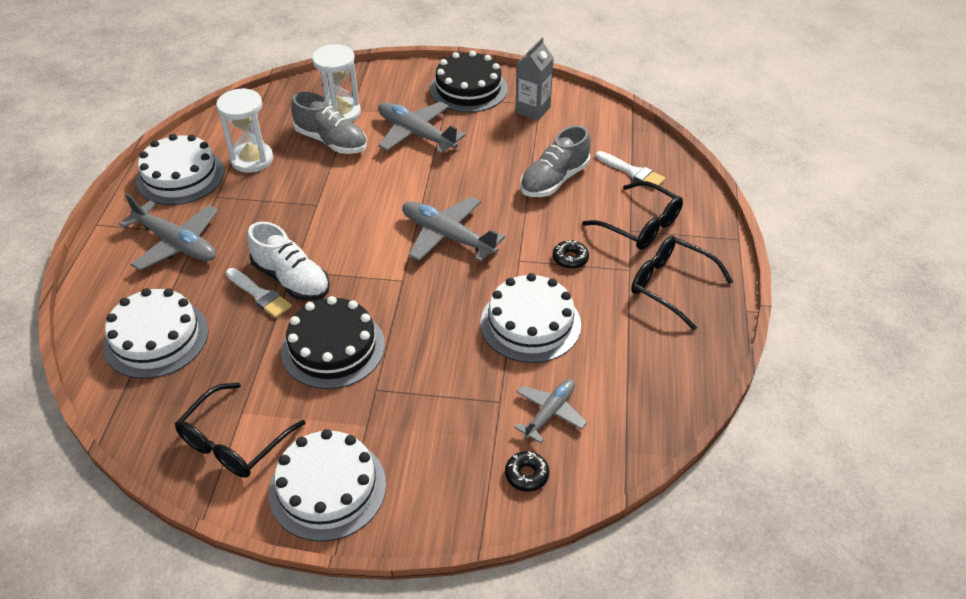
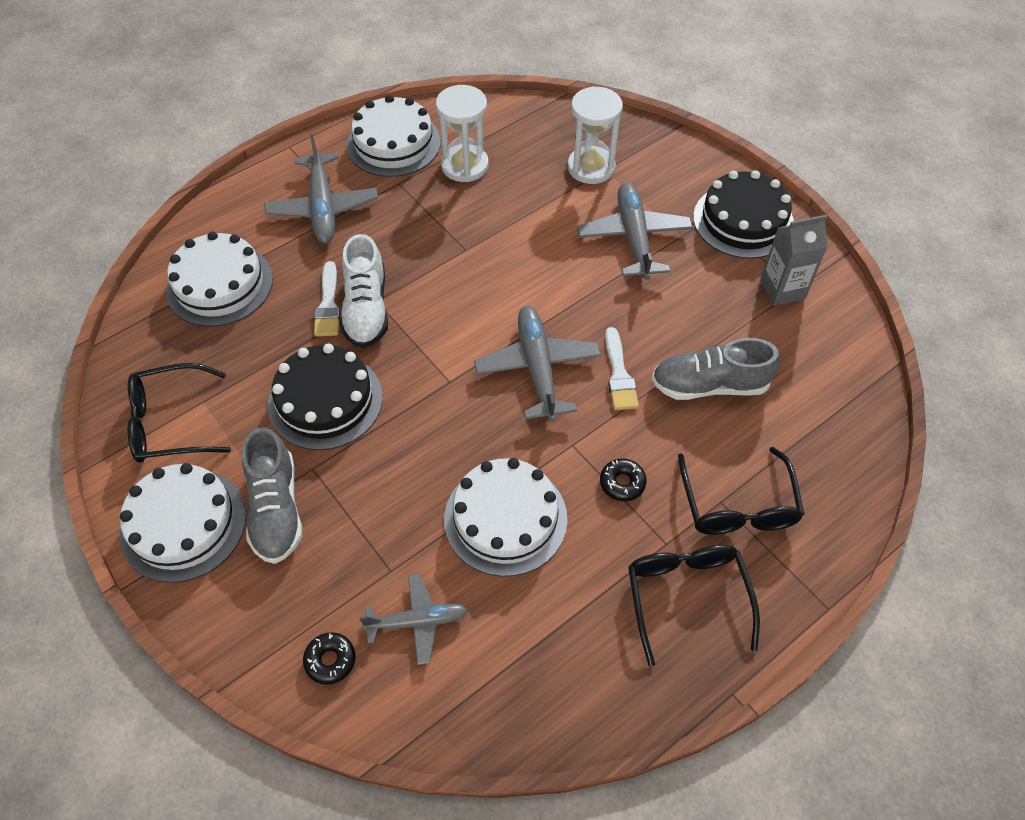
camera: 45 degrees right, 10 degrees up
(331, 141) = (549, 192): grey shoe -> grey shoe (276, 509)
(632, 172) = (805, 438): white brush -> white brush (619, 374)

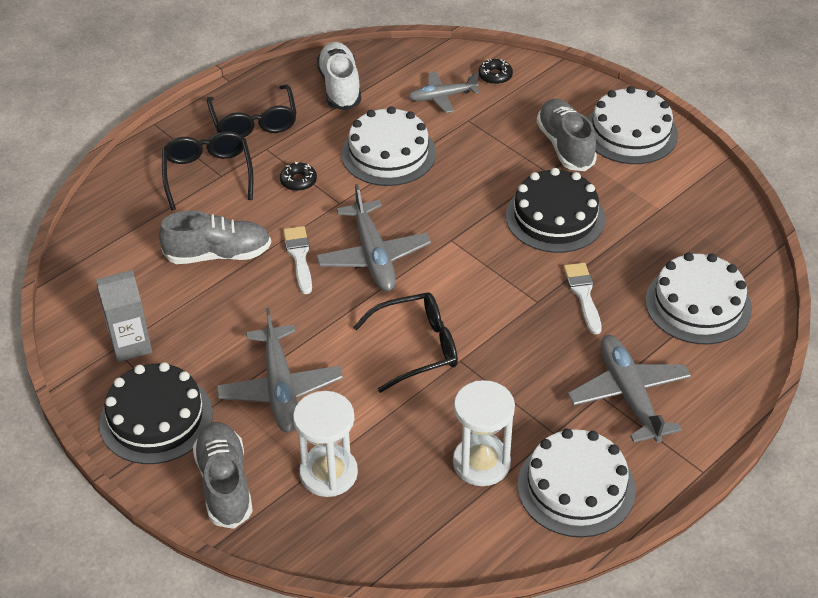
camera: 175 degrees right, 10 degrees down
(170, 423) = (678, 192): black glasses -> black glasses (417, 347)
(366, 309) = (545, 293): white shoe -> white shoe (340, 87)
(676, 166) = (225, 484): none -> grey shoe

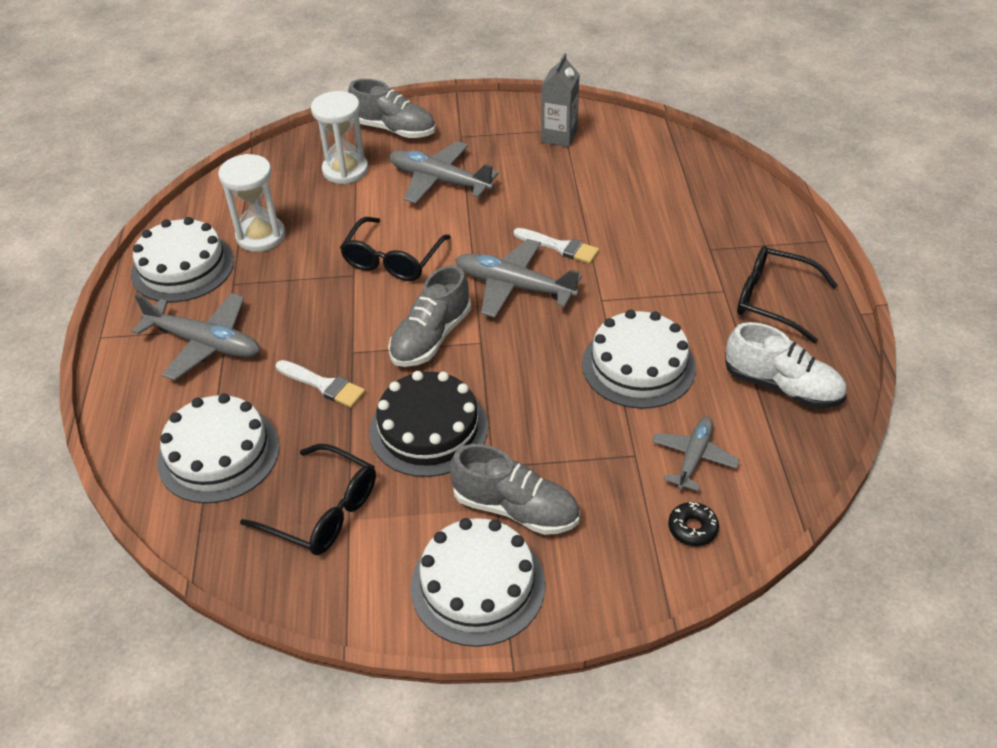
camera: 130 degrees right, 0 degrees up
(156, 418) = (480, 124): black cake -> none
(208, 174) = (719, 242): black glasses -> black glasses (323, 511)
(218, 254) = (609, 208): grey shoe -> grey shoe (431, 337)
(298, 181) = (656, 289): black donut -> none

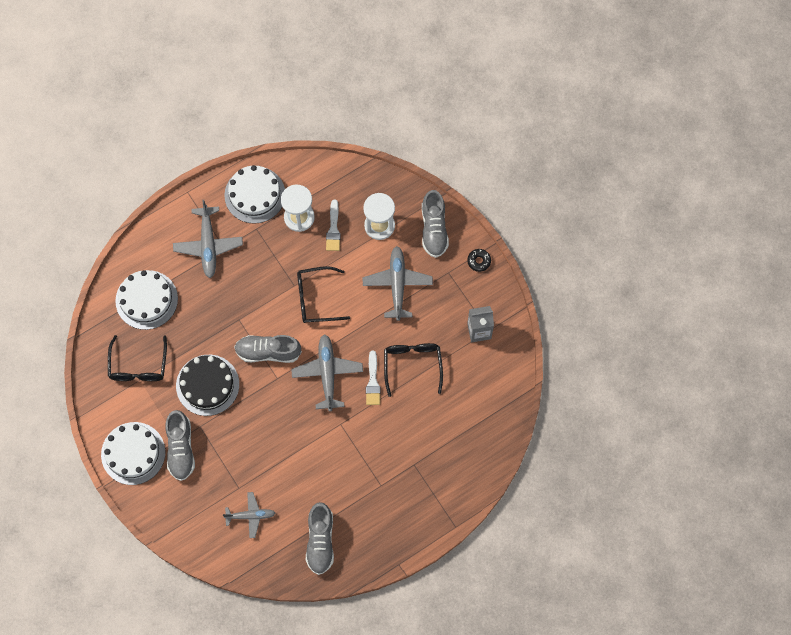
camera: 60 degrees right, 25 degrees up
(323, 385) = (210, 319): white brush -> white brush (333, 229)
(638, 365) = (300, 464): white cake -> none
(692, 528) = (207, 531): black donut -> black donut (479, 261)
(773, 300) = (386, 514): black glasses -> black glasses (412, 365)
(782, 386) = (320, 541): white shoe -> grey shoe

